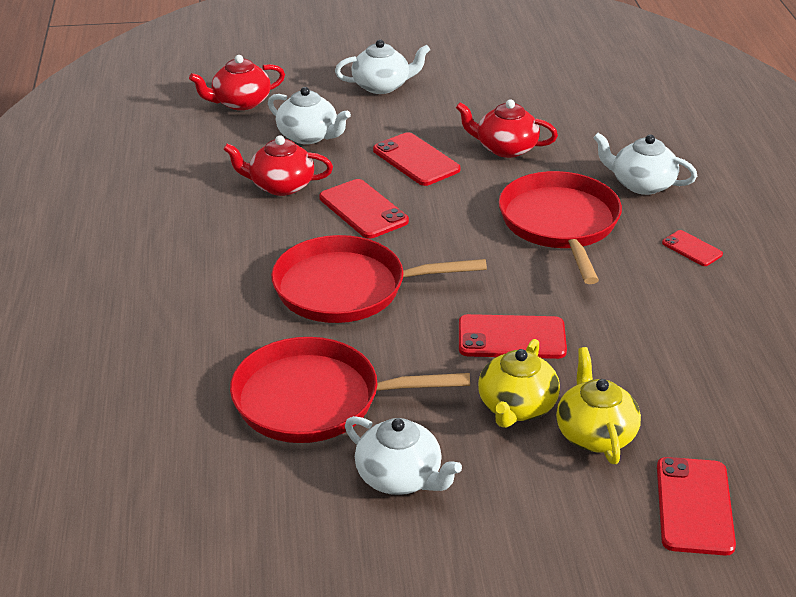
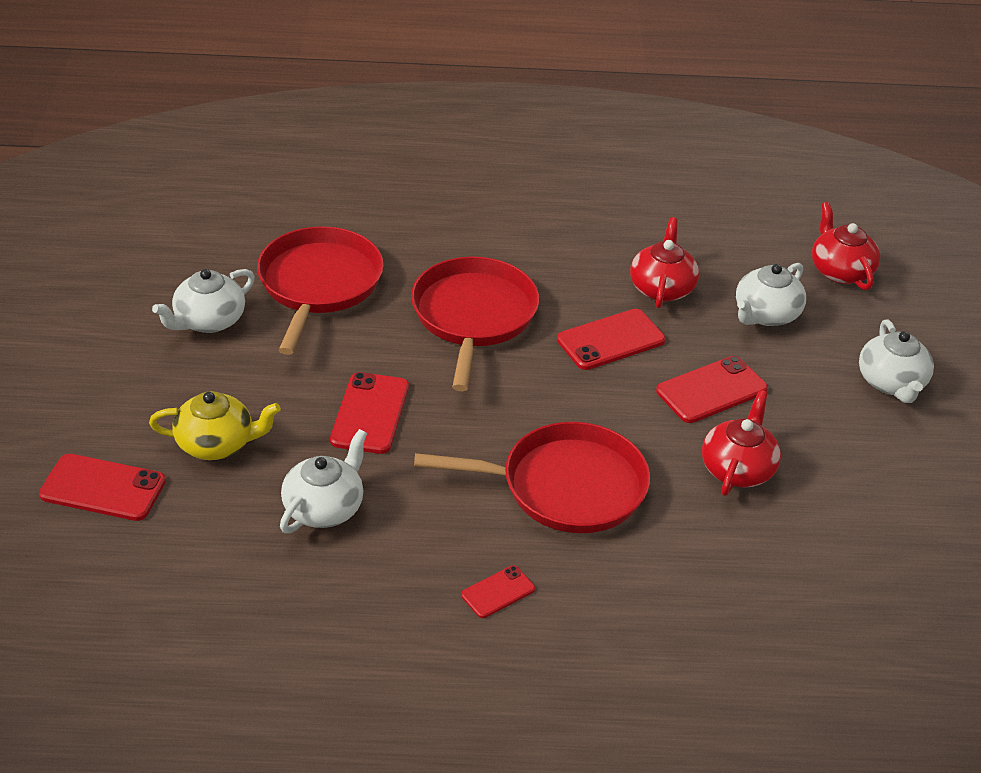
camera: 95 degrees right, 5 degrees up
(516, 407) = (270, 400): yellow teapot -> none
(641, 184) = (646, 579): white teapot -> white teapot (324, 508)

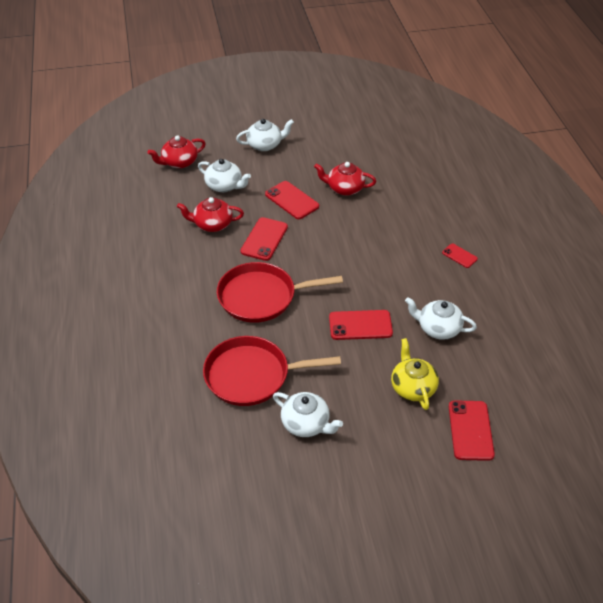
camera: 100 degrees left, 5 degrees up
(565, 486) = (382, 242): red pan -> none
(610, 340) = (264, 239): red phone -> red phone turned 60 degrees clockwise

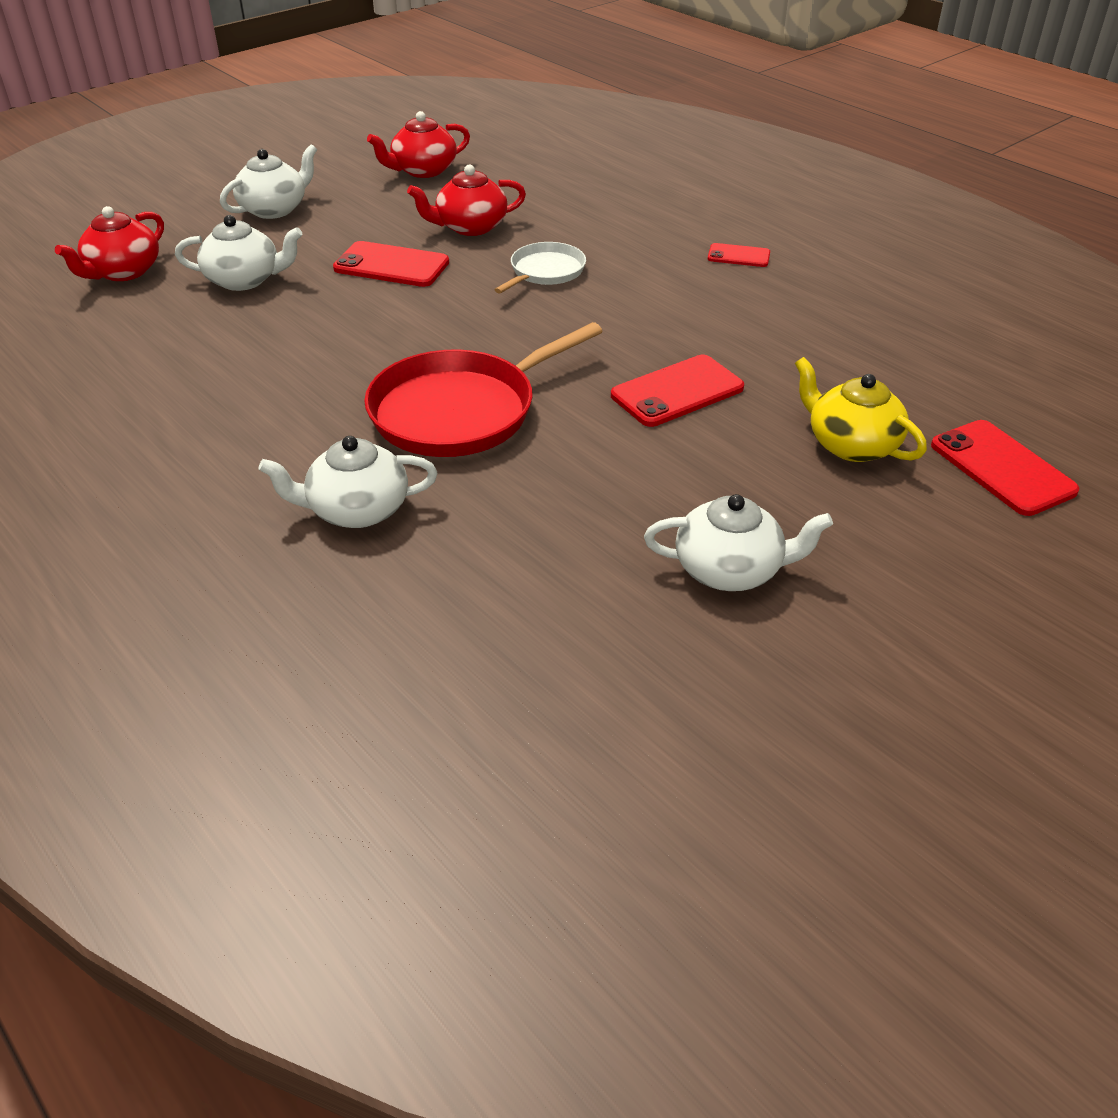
camera: 30 degrees left, 5 degrees down
(212, 224) = (268, 338): red teapot -> red teapot (423, 170)
(252, 375) = (555, 535): red pan -> none
(264, 239) = (389, 330): red phone -> none
(357, 230) = (545, 272): none -> white pan
(438, 328) = (805, 353): white teapot -> white teapot (357, 510)

